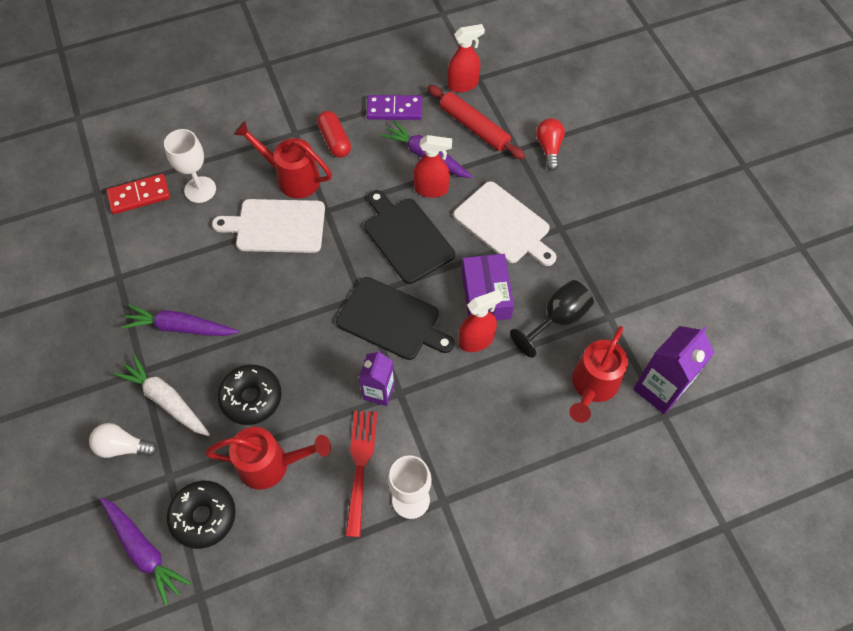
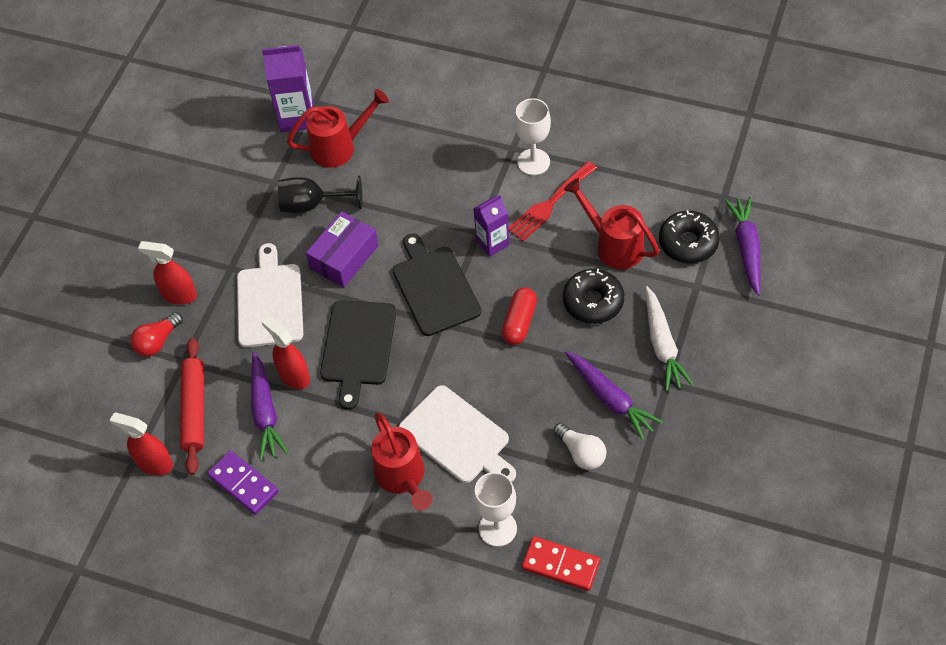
camera: 135 degrees left, 5 degrees down
(123, 447) = (719, 330): white light bulb -> white light bulb (581, 453)
(335, 141) = (329, 490): red capsule -> red capsule (519, 322)
(476, 340) = (386, 230): red spray bottle -> red spray bottle (179, 295)

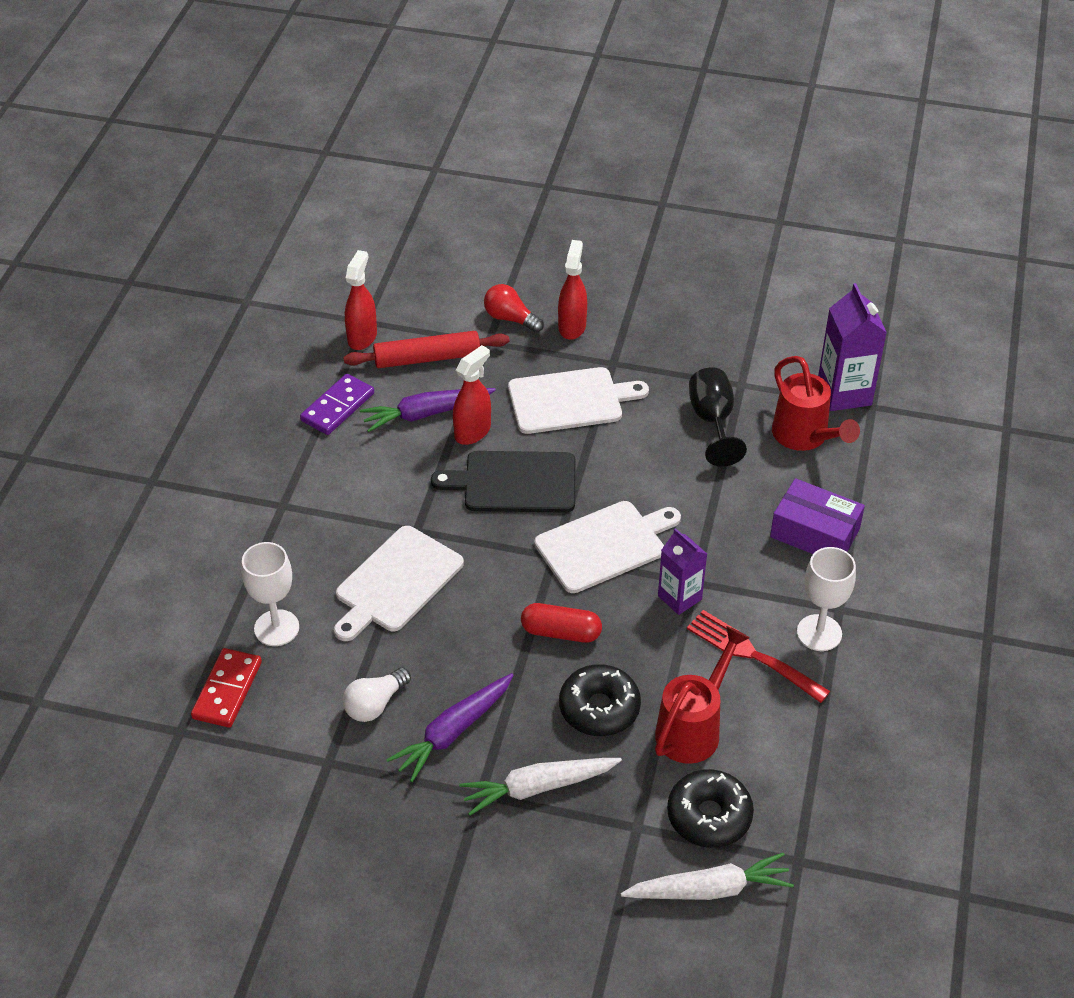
camera: 80 degrees right, 10 degrees down
(344, 257) = (639, 458): purple box -> purple box (815, 533)
(402, 477) = (343, 537): red watering can -> none
(434, 287) = (604, 545): black cutting board -> white cutting board
(746, 248) = (709, 889): purple carrot -> white carrot

